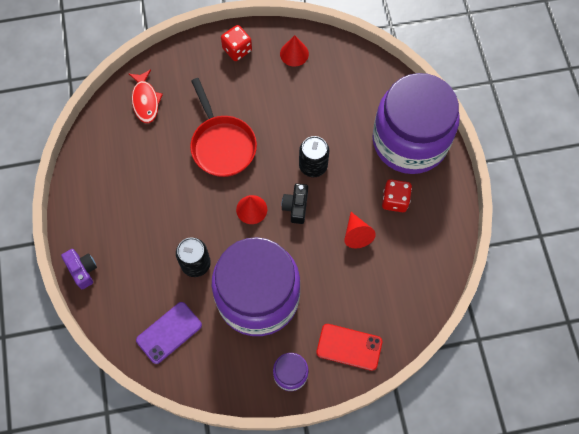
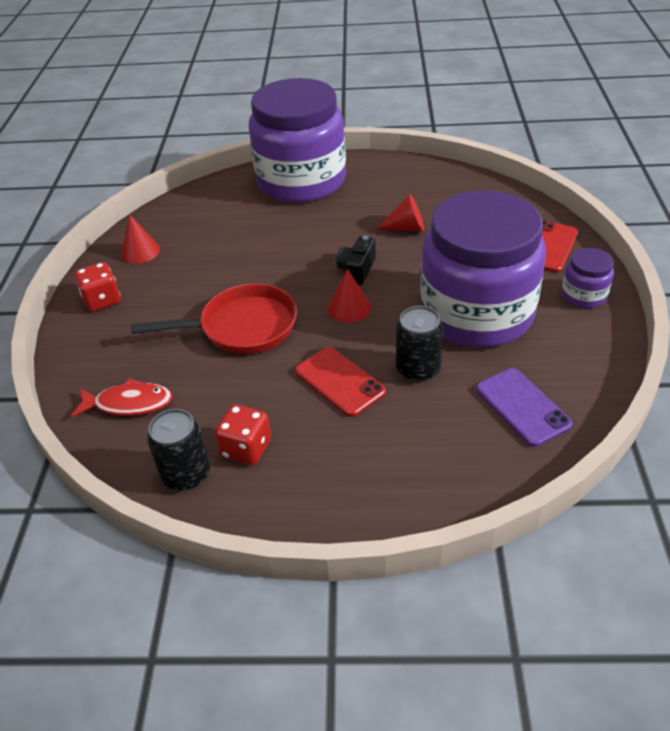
camera: 75 degrees left, 25 degrees down
(82, 270) = (403, 509): purple camera -> none
(178, 217) = (339, 382): none -> red phone
(296, 207) = (357, 270): black camera -> black camera turned 90 degrees clockwise
(313, 166) = (305, 251): black can -> black can (186, 474)
(395, 200) = (371, 198): red dice -> red dice (246, 448)

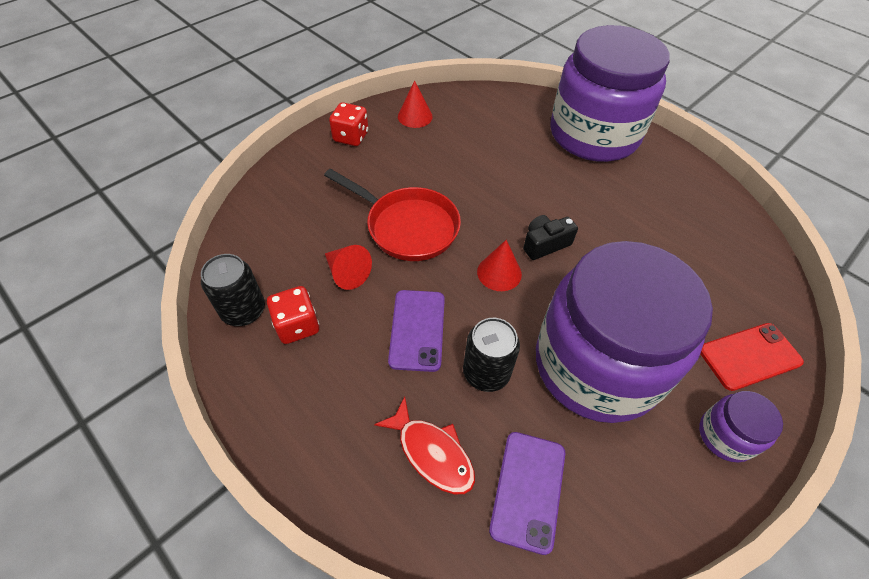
camera: 40 degrees right, 10 degrees up
(129, 403) = (276, 227): red fish -> red fish (432, 452)
(339, 382) = (417, 330): red phone -> purple phone
(406, 228) = (632, 236): red cone -> red cone (347, 273)

